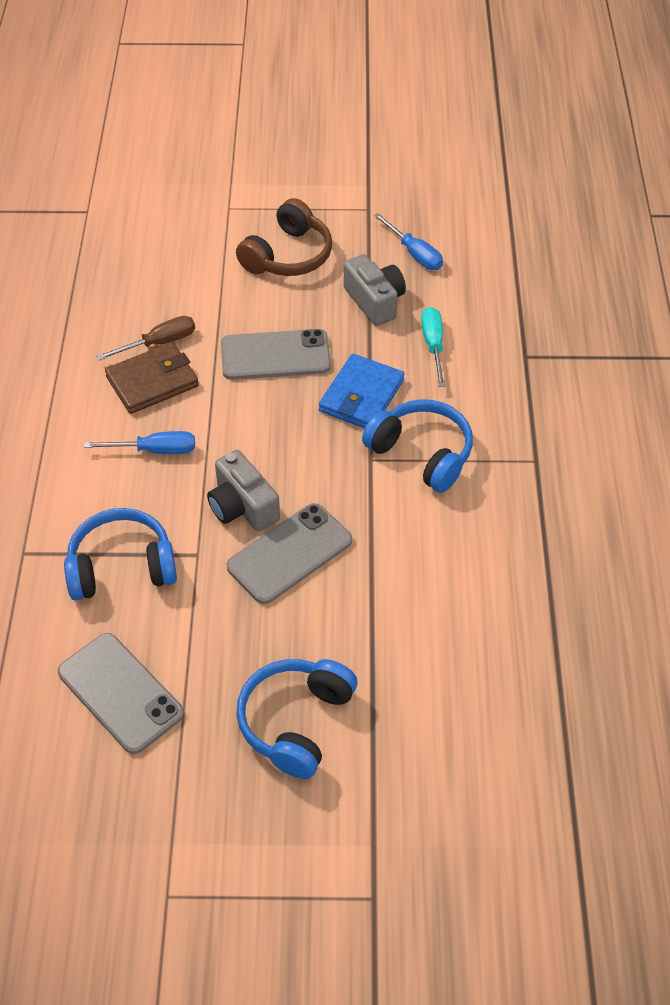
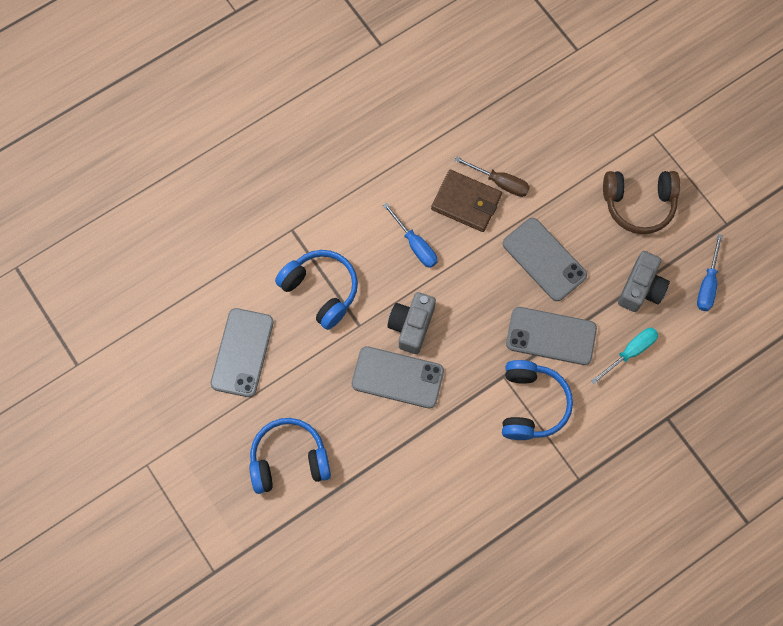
camera: 55 degrees right, 20 degrees up
(361, 396) = (551, 336): blue wallet -> grey phone

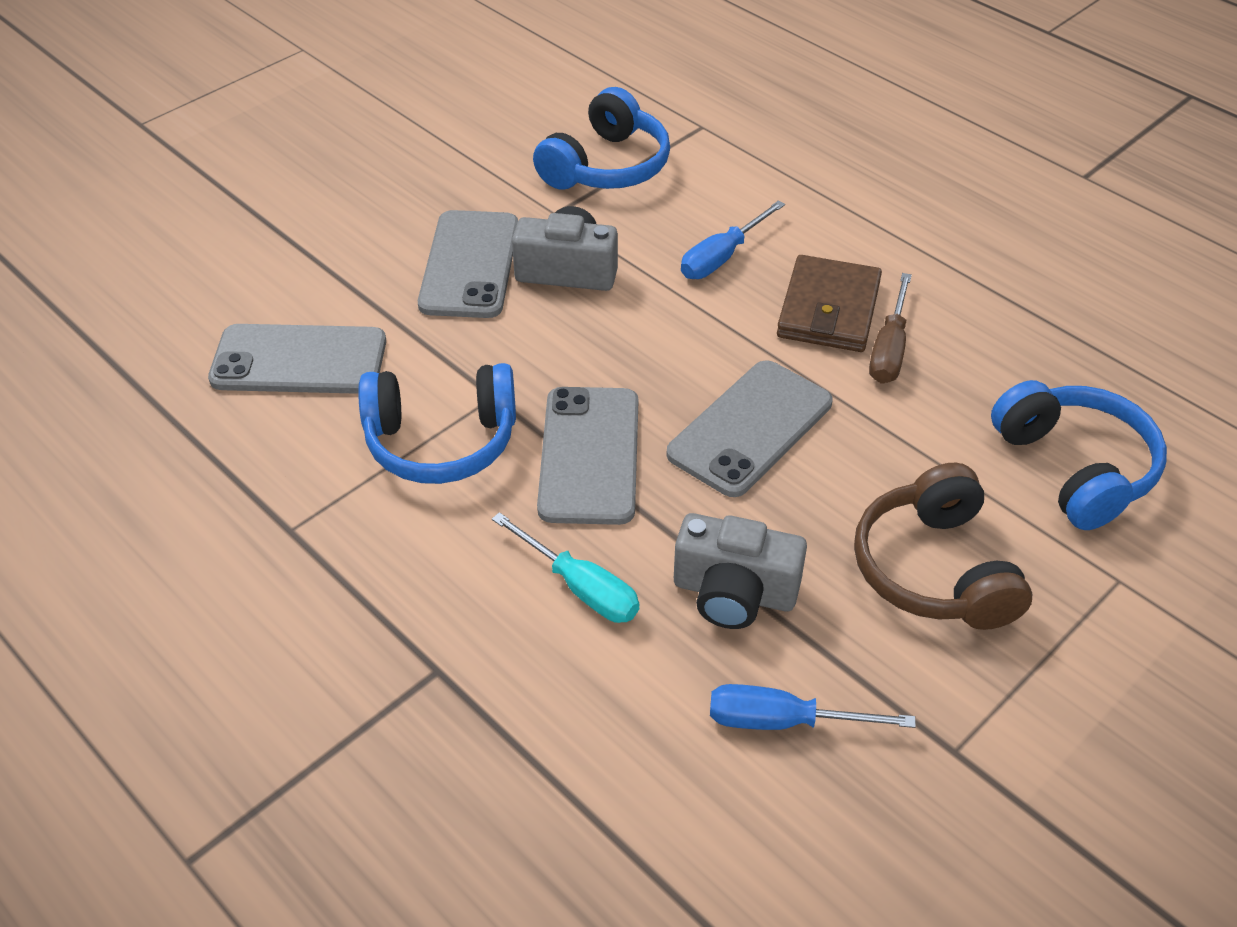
camera: 80 degrees right, 25 degrees down
(242, 352) = (485, 105): grey phone -> grey phone (299, 360)
(289, 459) = (316, 169): blue headphones -> blue headphones (1075, 468)

